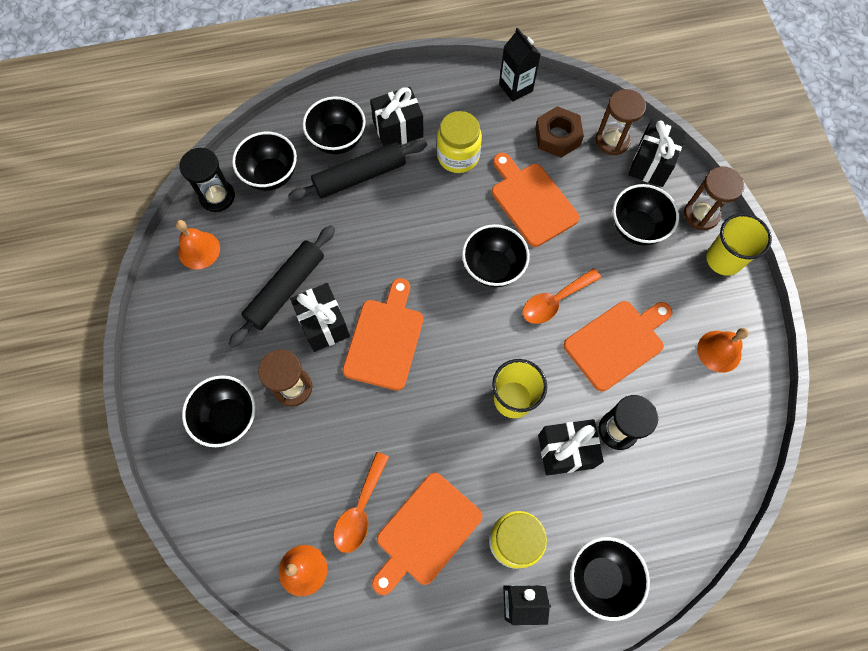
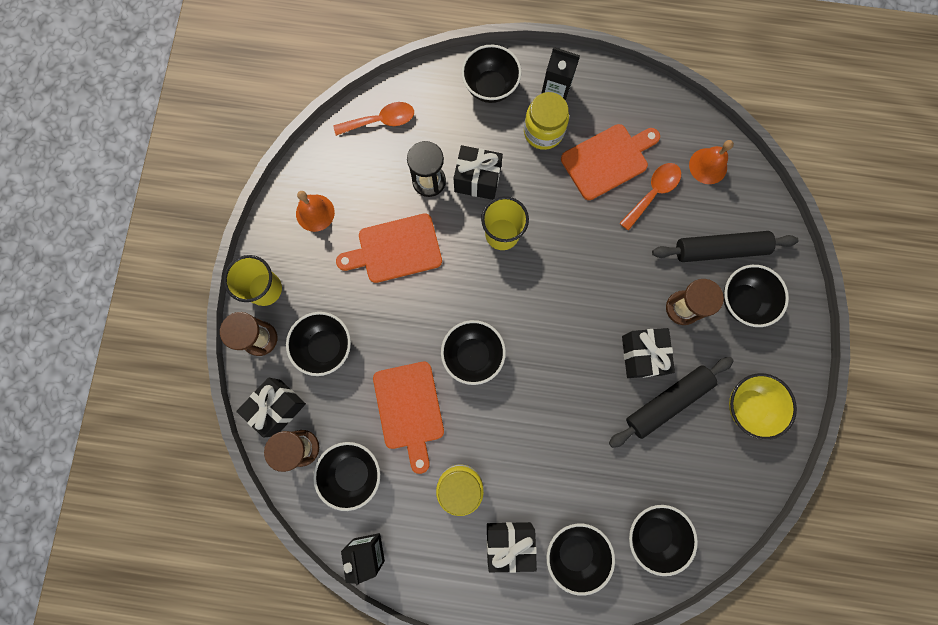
camera: 160 degrees left, 10 degrees up
(199, 250) = (741, 473): orange bell -> none
(202, 312) = (749, 406): none -> yellow bowl
(217, 196) = (712, 528): black hourglass -> none
(359, 176) = (565, 499): black rolling pin -> black rolling pin (720, 249)
(385, 339) = (592, 322): orange cutting board -> none
(554, 301) = (431, 304): orange spoon -> orange spoon (381, 121)
(557, 136) = (352, 473): brown nut -> black bowl

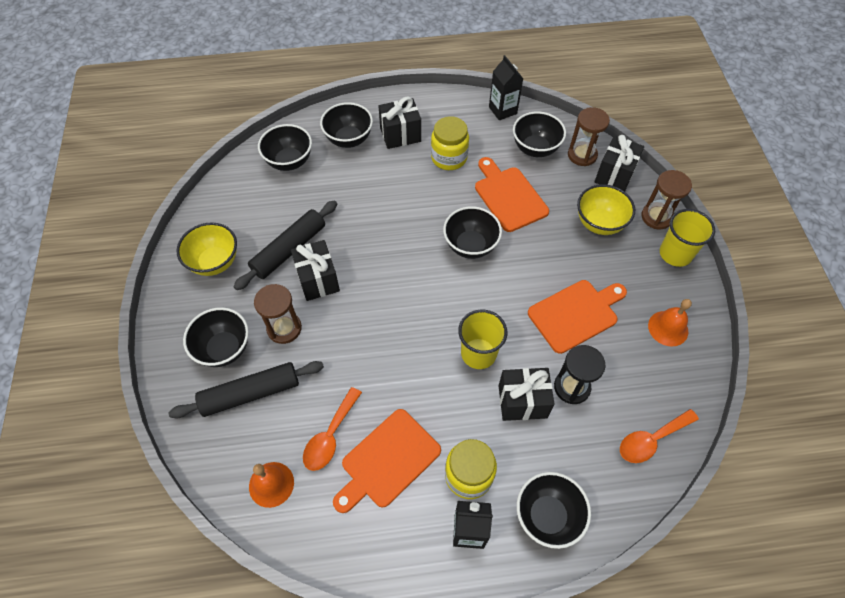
camera: 165 degrees right, 20 degrees down
(325, 347) = (599, 223): black bowl -> yellow bowl

